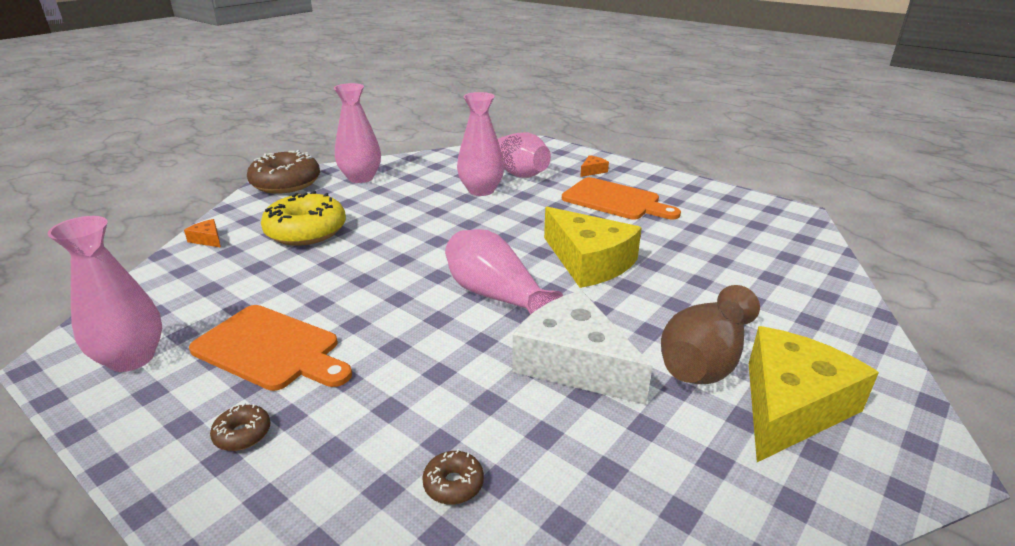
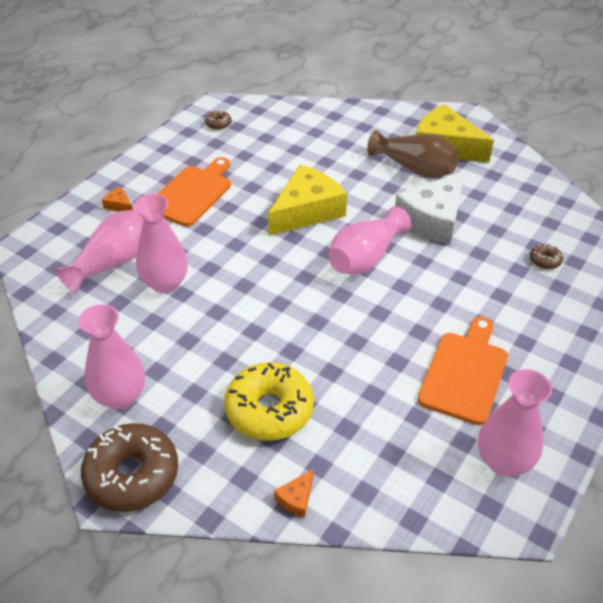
camera: 95 degrees left, 15 degrees up
(242, 434) = (548, 359): brown donut -> brown donut (218, 124)

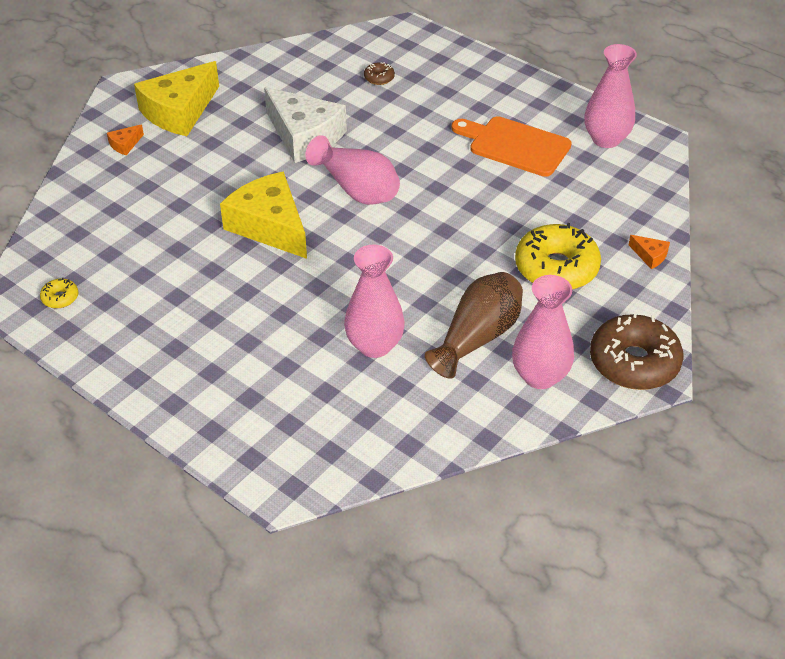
camera: 85 degrees left, 0 degrees up
(113, 262) = (331, 394): pink vase -> none
(119, 205) = (218, 395): orange cheese -> orange cheese (125, 144)
(192, 193) = (211, 324): orange cutting board -> none
(218, 124) = (60, 298): brown donut -> yellow donut
(414, 169) = (214, 138): brown vase -> brown vase (477, 337)

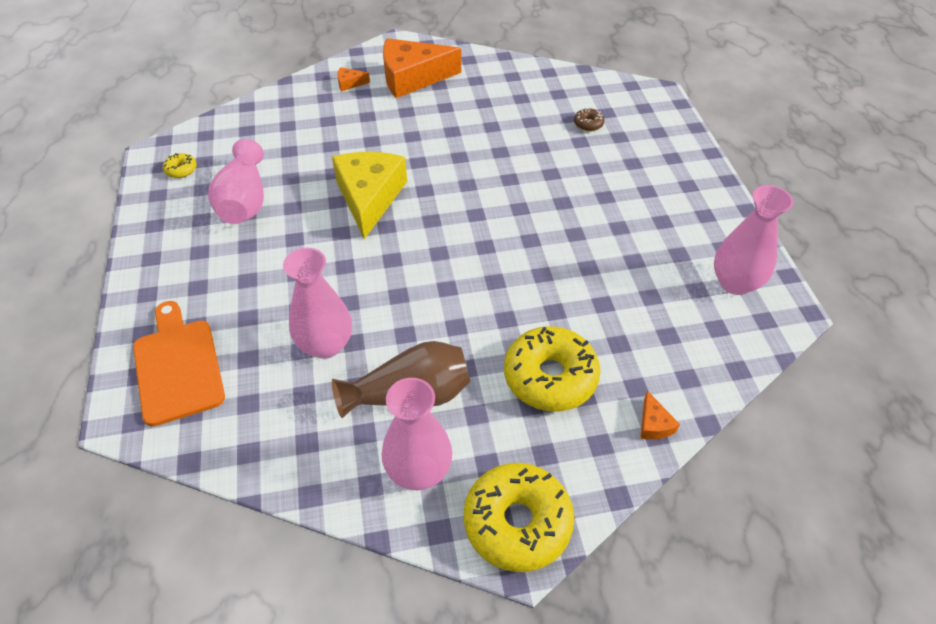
camera: 40 degrees right, 5 degrees up
(179, 111) = (412, 77): yellow cheese -> orange cheese
(304, 136) = (476, 141): white cheese -> none
(356, 189) = (466, 204): pink vase -> pink vase (245, 201)
(515, 145) = (640, 241): orange cutting board -> orange cutting board (178, 366)
(634, 362) = (517, 522): brown donut -> yellow donut

